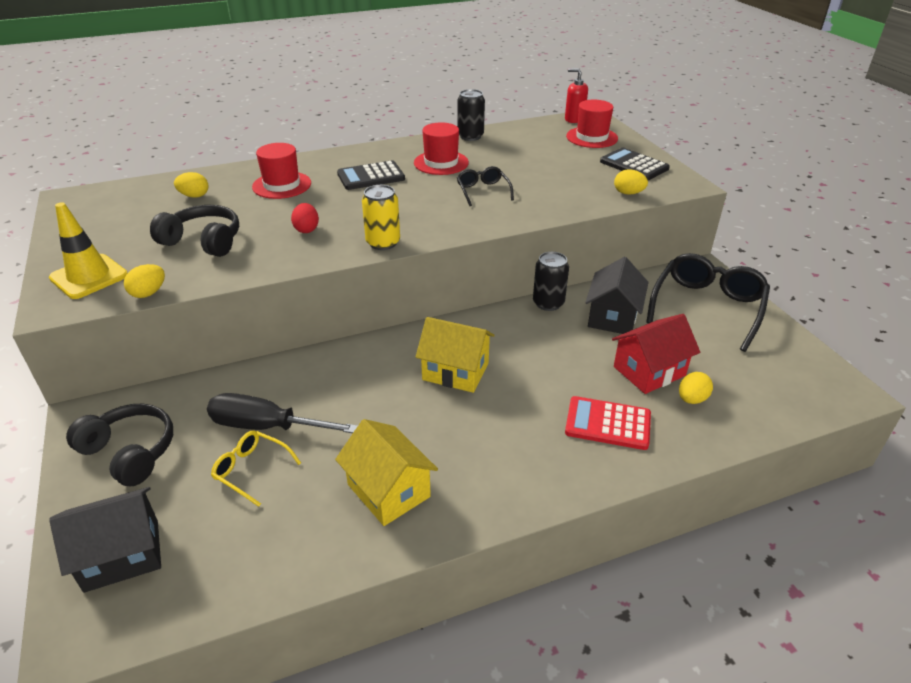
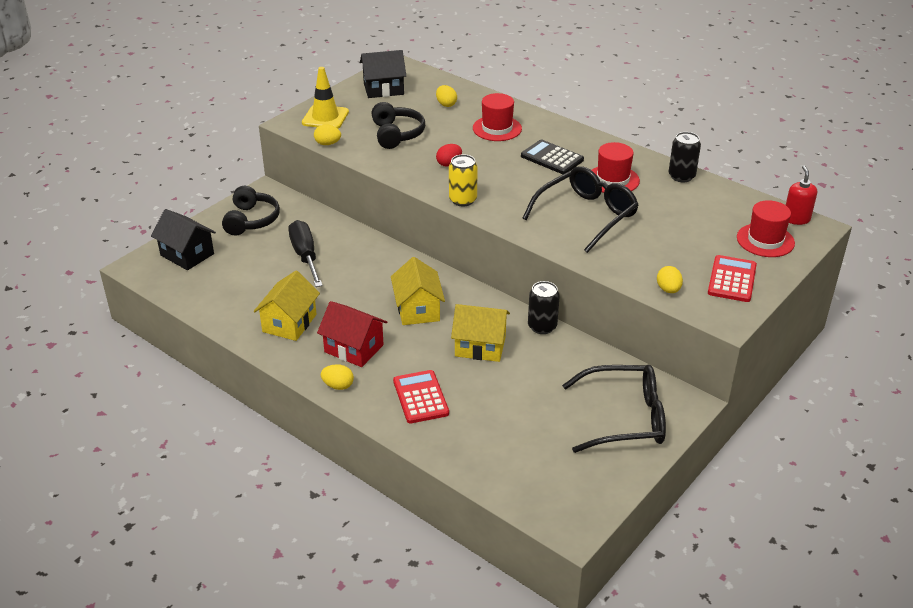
camera: 60 degrees right, 0 degrees up
(251, 470) = (269, 267): yellow glasses -> none
(483, 191) = (586, 215): black glasses -> black glasses, size x1.95
(550, 351) = (480, 346): none -> yellow house
(613, 317) = (556, 366): black house -> black house (383, 89)
(634, 165) = (732, 279): black calculator -> red calculator
(649, 371) = (500, 404): red house -> red house (354, 348)
(692, 399) = (484, 434): yellow egg -> yellow egg (338, 386)

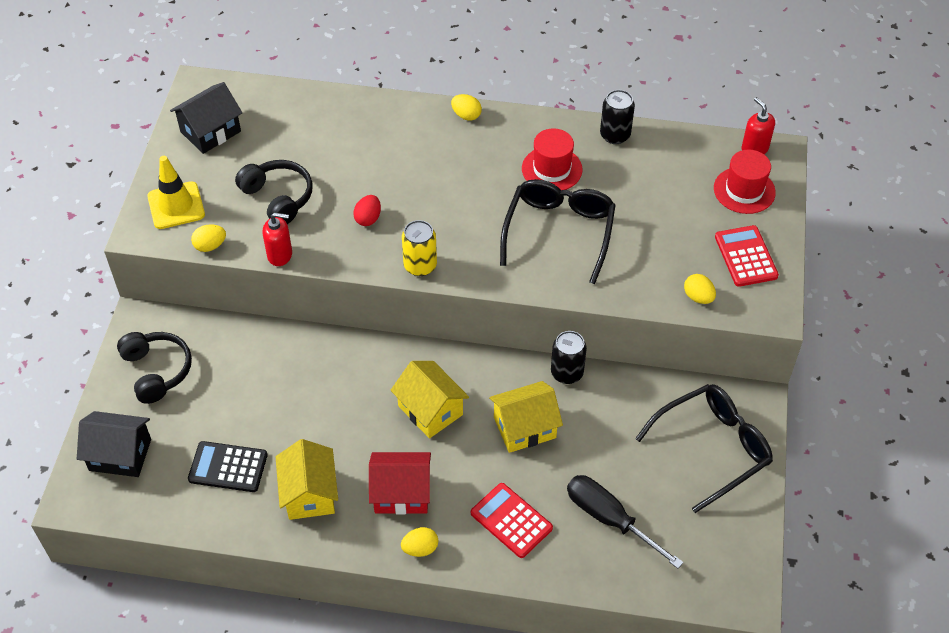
camera: 30 degrees left, 15 degrees up
(305, 256) = (258, 394): black screwdriver -> black screwdriver (610, 519)
(369, 163) = (280, 255): none -> red soap dispenser
(446, 104) = (300, 128): yellow egg -> yellow egg (466, 115)
(497, 128) = (382, 143): red hat -> none
(552, 158) = (470, 163): black calculator -> black calculator (228, 467)

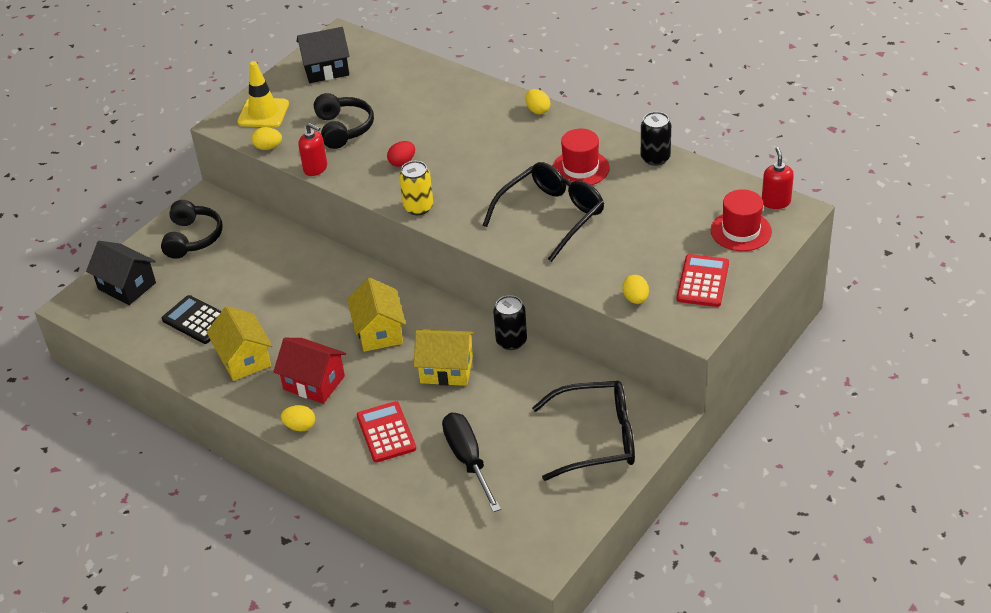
camera: 30 degrees right, 10 degrees down
(309, 493) = (244, 359): yellow house -> yellow house turned 45 degrees counterclockwise

